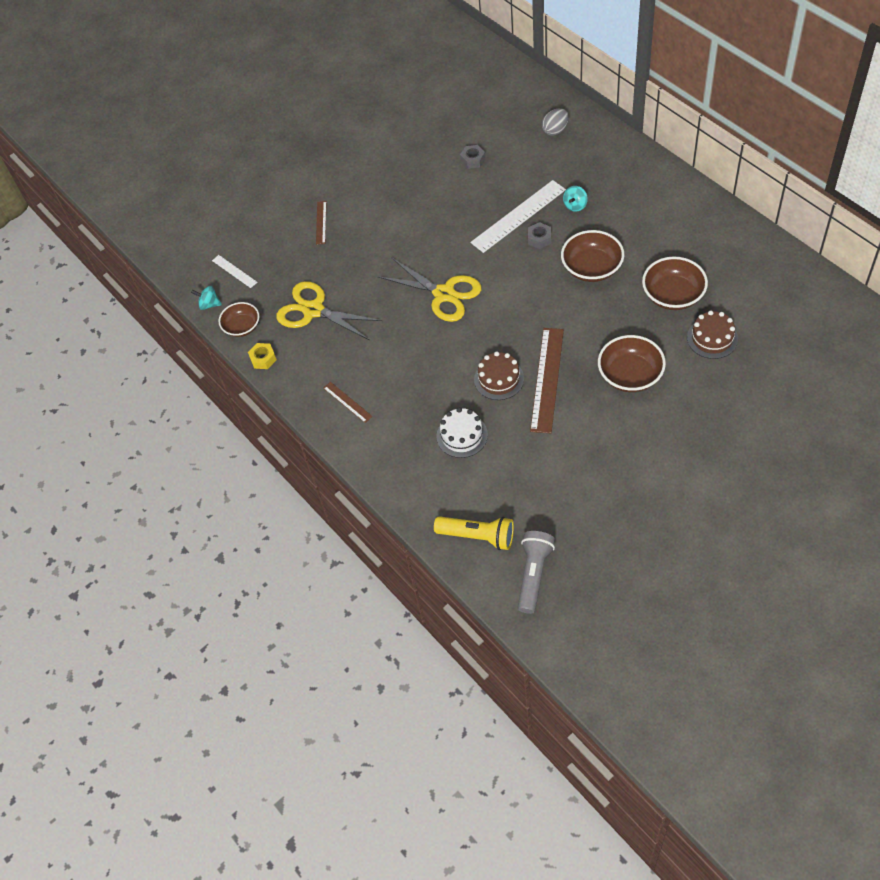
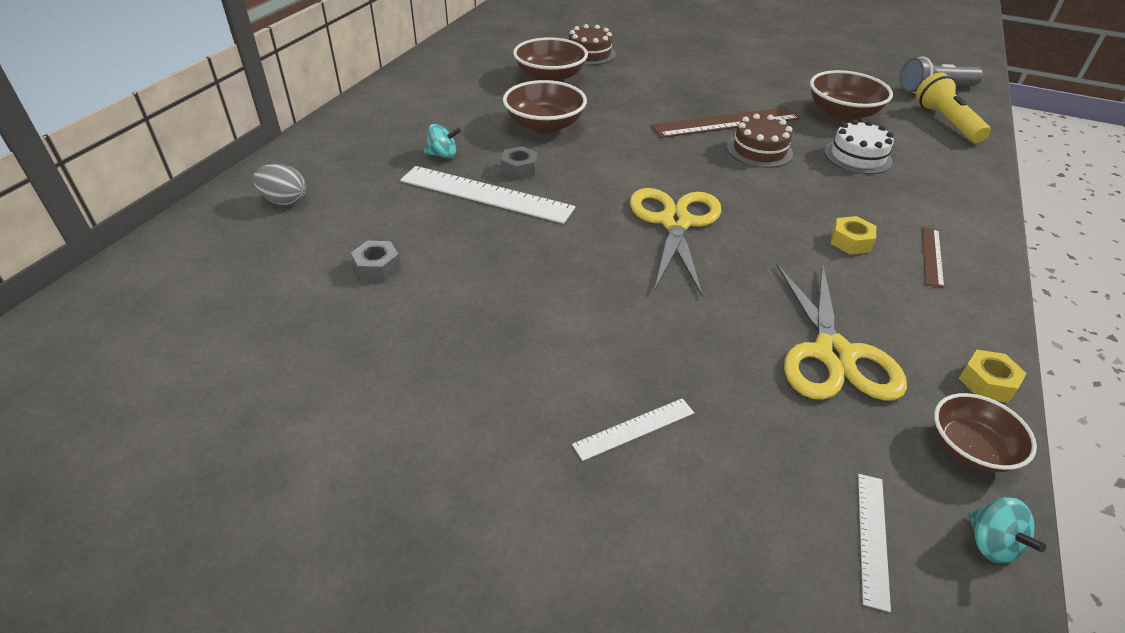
camera: 125 degrees left, 15 degrees down
(321, 222) = (634, 428): brown ruler -> white ruler
(381, 370) = (850, 241): none -> yellow nut
(630, 375) = (672, 82): brown bowl -> brown bowl (842, 113)

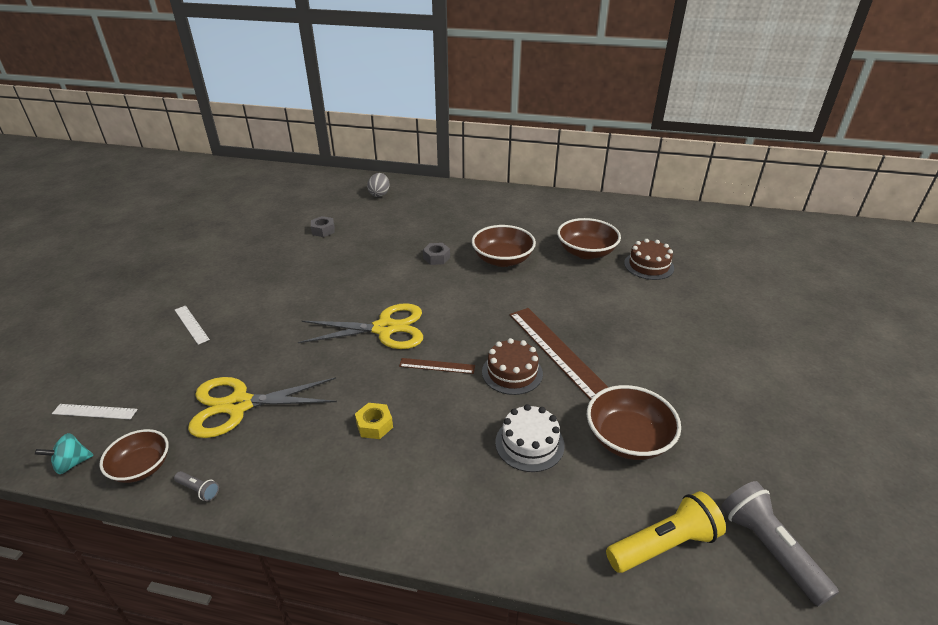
camera: 80 degrees right, 5 degrees down
(443, 155) = (444, 228): turquoise spinning top -> none
(486, 194) = (402, 250): white ruler -> none
(932, 256) = (359, 481): brown ruler -> brown ruler (437, 366)
(987, 382) = (199, 490): yellow nut -> grey flashlight

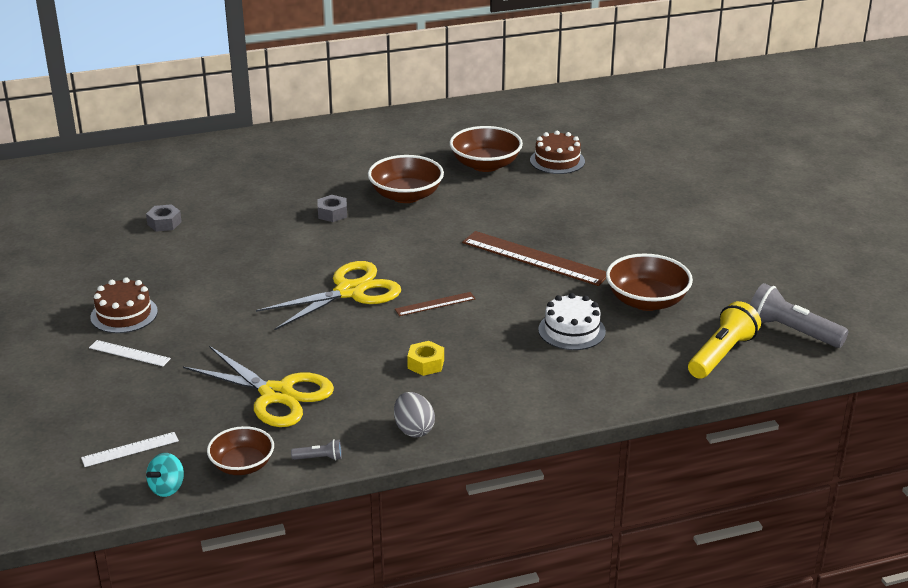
camera: 30 degrees left, 5 degrees down
(238, 405) = (276, 394): yellow scissors -> yellow scissors turned 105 degrees counterclockwise
(379, 194) = (186, 166): grey egg -> grey egg (413, 429)
(512, 372) = (509, 287): brown cake -> brown cake (124, 314)

